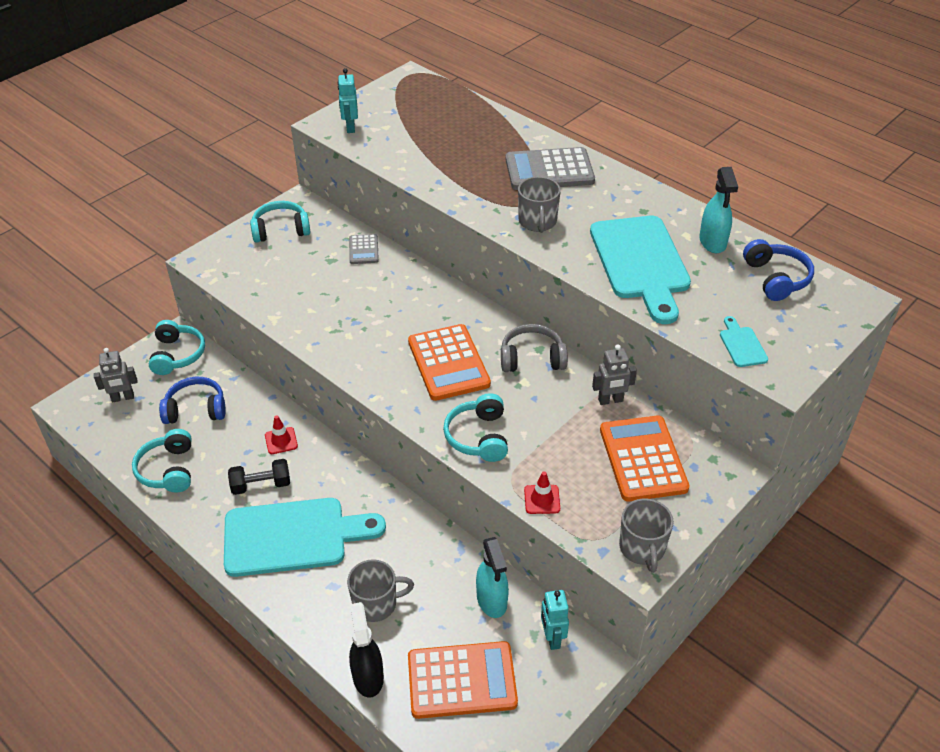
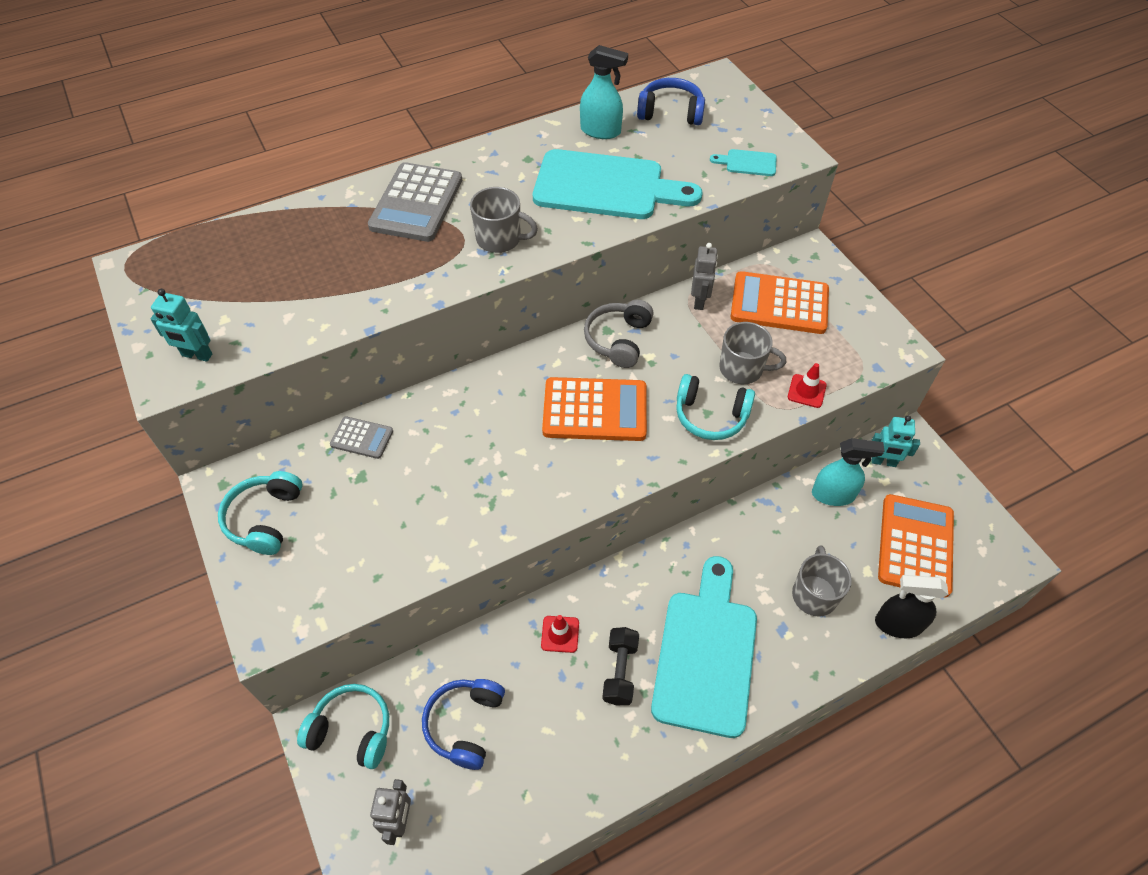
camera: 70 degrees left, 10 degrees up
(168, 470) = (556, 778): turquoise headphones -> none
(642, 548) = (880, 340): grey mug -> grey mug (742, 369)

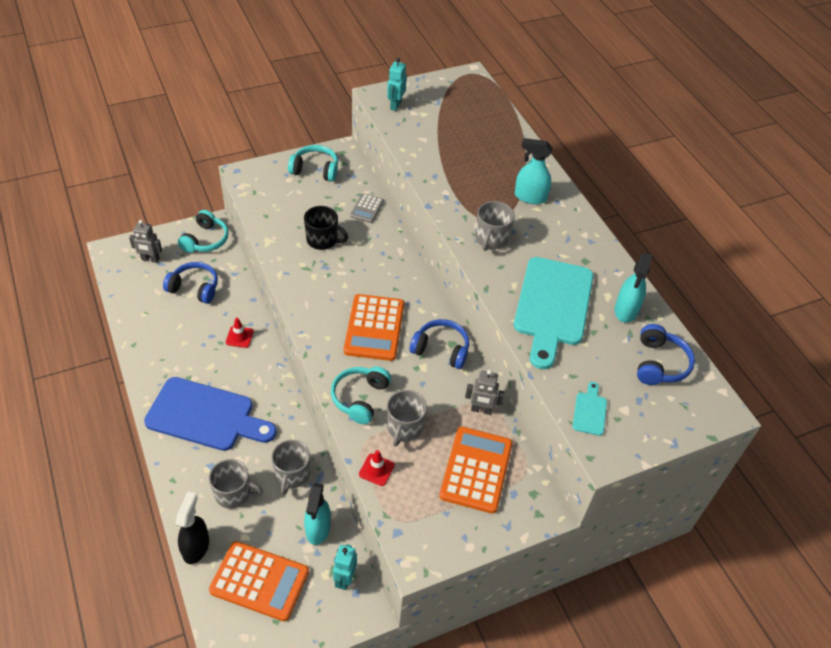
camera: 90 degrees right, 5 degrees down
(416, 203) = (530, 197): grey calculator -> turquoise spray bottle
(432, 488) = (323, 240): none -> black mug
(618, 340) = (441, 349): grey headphones -> blue headphones
(620, 671) = (206, 366): black dumbbell -> none
(706, 654) = (205, 415): turquoise cutting board -> blue cutting board
(770, 531) = (292, 475): none -> grey mug

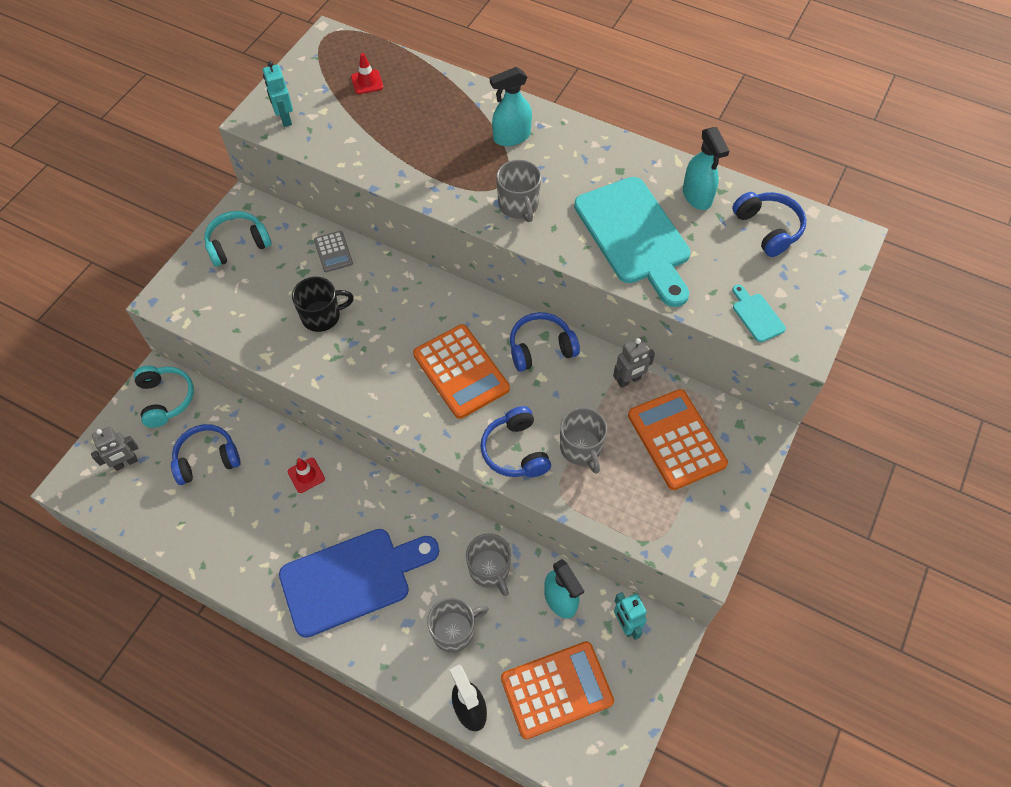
camera: 35 degrees left, 10 degrees up
(360, 398) = (515, 451): turquoise headphones -> blue headphones
(376, 470) = (595, 507): red traffic cone -> red traffic cone (367, 82)

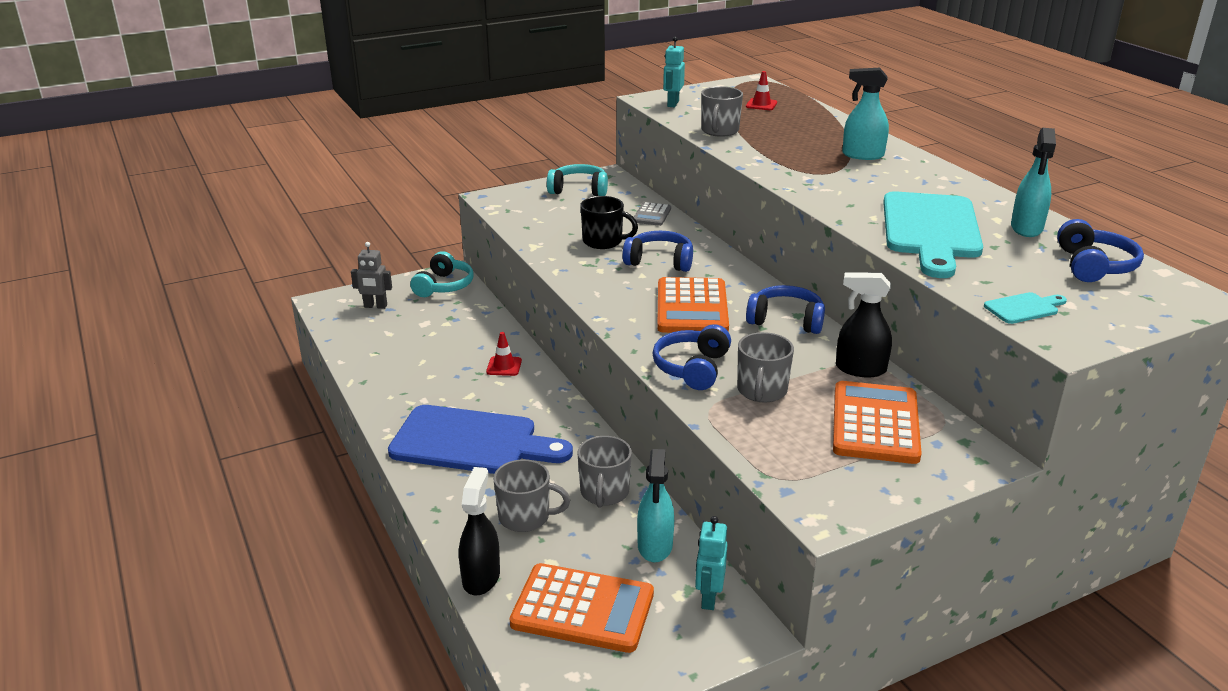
camera: 35 degrees right, 30 degrees down
(207, 459) = (436, 327): blue headphones -> blue headphones (660, 261)
(518, 205) = (828, 186): grey mug -> grey mug (719, 131)
(629, 380) = (860, 369): grey robot -> black spray bottle
(756, 315) = (1024, 308): turquoise cutting board -> turquoise cutting board turned 60 degrees clockwise

